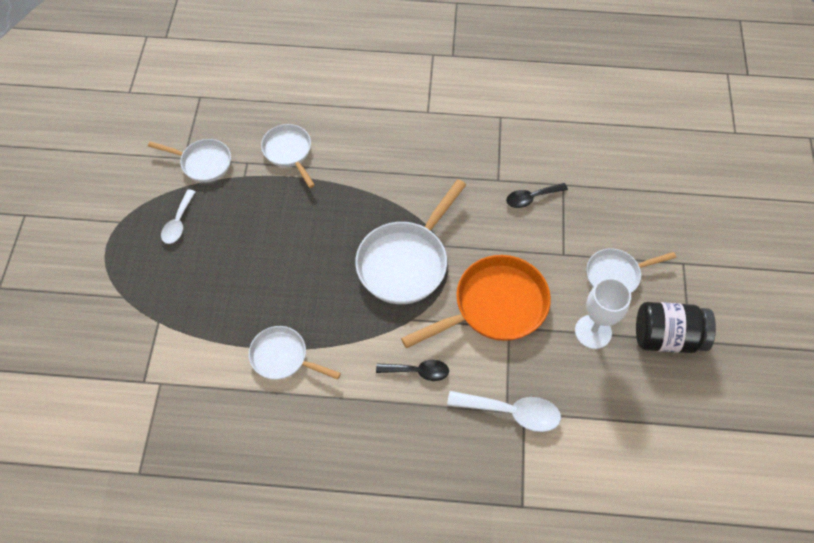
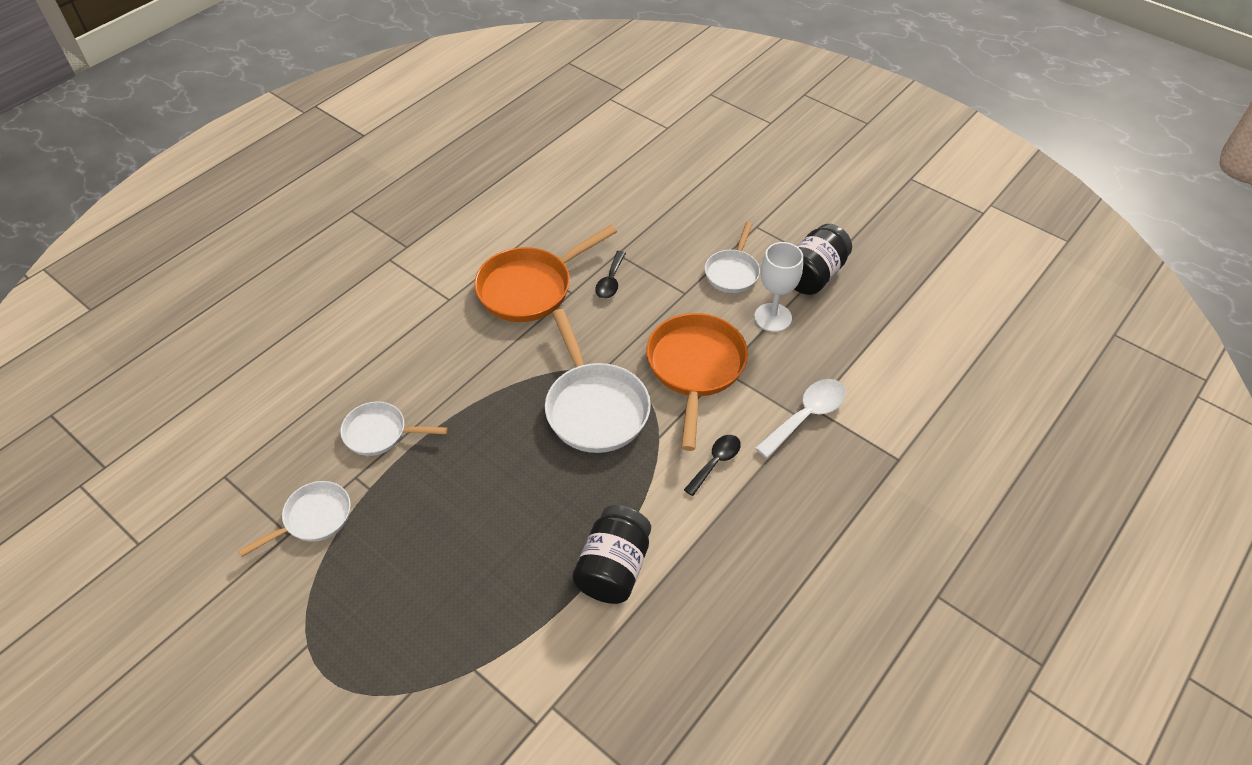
camera: 55 degrees left, 10 degrees down
(178, 223) = (366, 583): white spoon -> none
(283, 357) = (613, 568): white pan -> black jar
(480, 152) = (530, 288): none -> orange pan

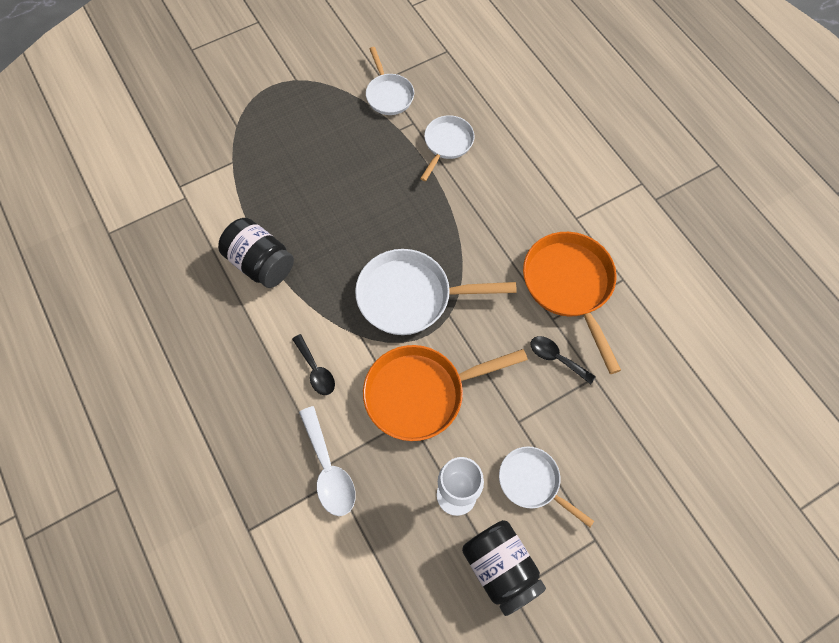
camera: 110 degrees right, 15 degrees up
(695, 368) = (421, 394): orange pan -> orange pan turned 135 degrees clockwise

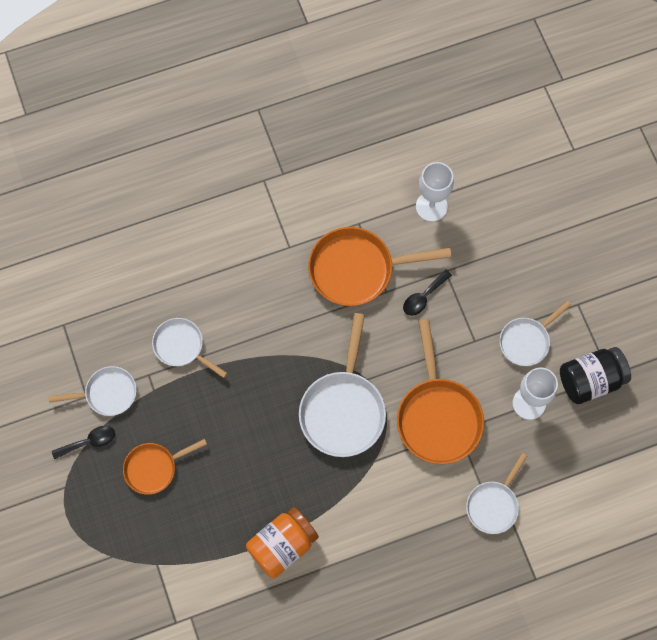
camera: 80 degrees left, 5 degrees up
(260, 263) = (282, 545): black jar -> orange jar
(316, 370) = (402, 505): black spoon -> black spoon (89, 442)
(323, 143) = (154, 468): none -> orange pan
(329, 470) = (493, 505): white spoon -> white pan
(667, 351) = (431, 206): none -> white goblet

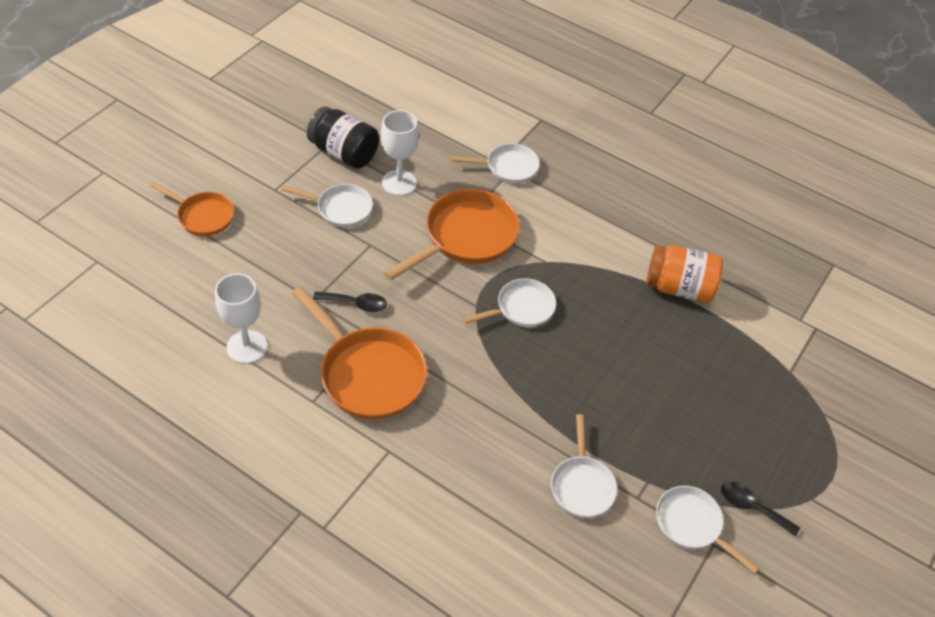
camera: 130 degrees left, 20 degrees down
(154, 468) = (717, 430): orange pan -> orange pan (203, 216)
(343, 410) = (521, 308): white pan -> white pan, size x0.59

